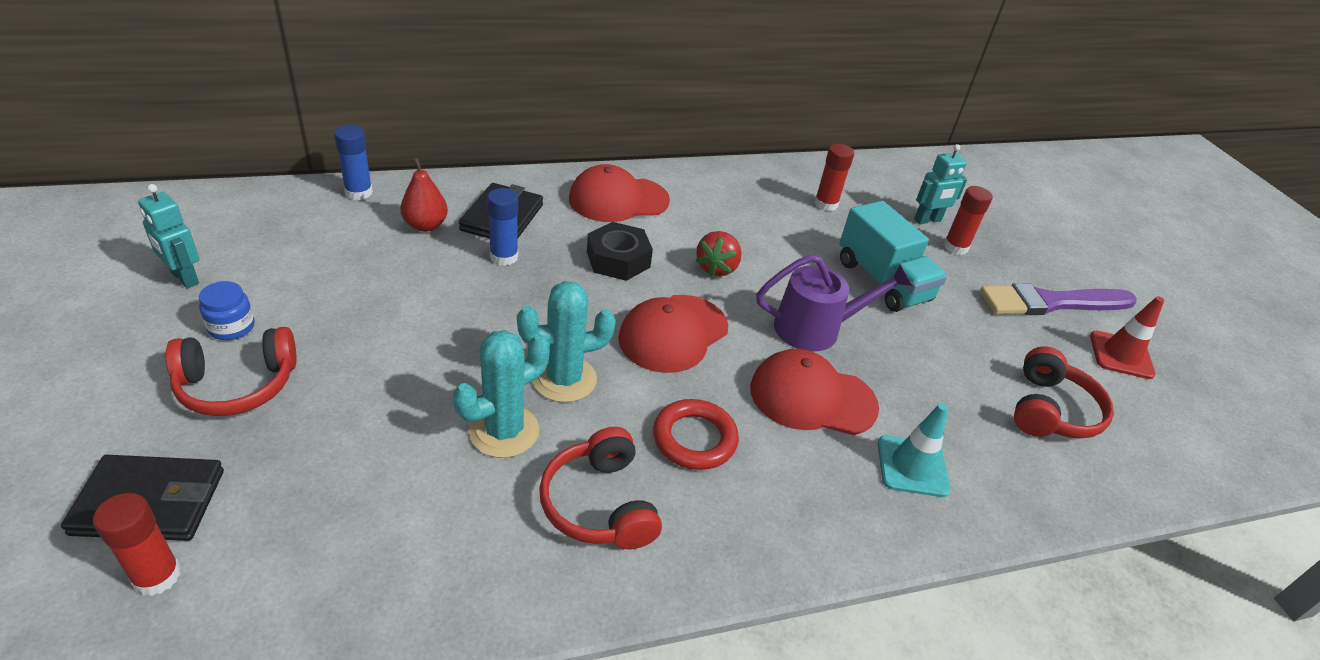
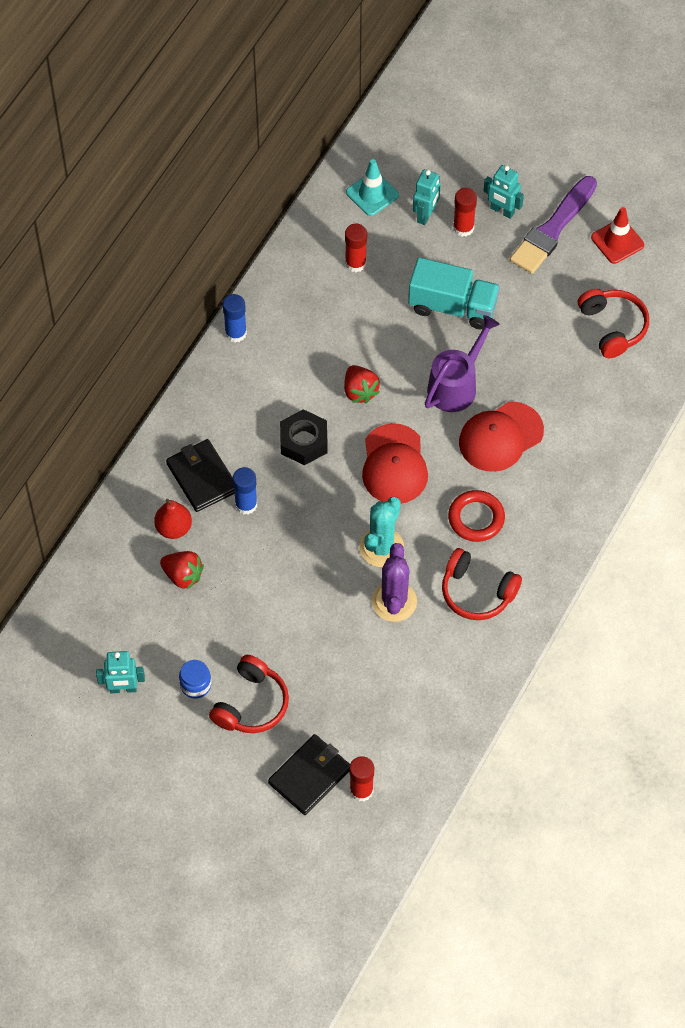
camera: 40 degrees left, 20 degrees up
(358, 192) = (100, 545): blue glue stick -> blue glue stick (235, 333)
(374, 255) = (183, 576): none -> red strawberry
(504, 431) = (394, 601): turquoise cactus -> purple cactus
(618, 199) = (240, 391): red cap -> none
(912, 466) = (581, 434): turquoise traffic cone -> turquoise traffic cone (372, 194)
(1008, 261) = (502, 211): none -> turquoise robot

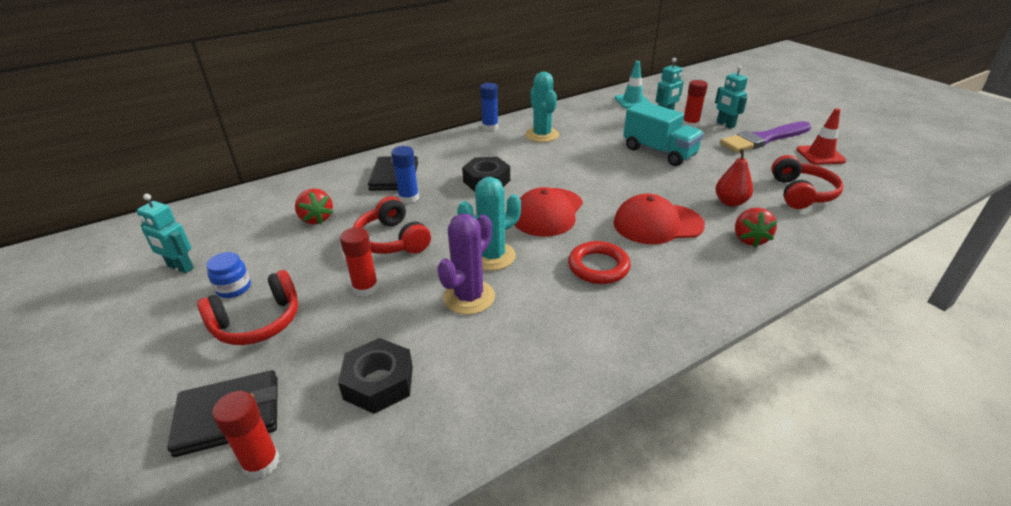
camera: 30 degrees right, 25 degrees down
(173, 528) = (343, 193): red pear -> red pear (730, 202)
(307, 325) = (542, 135): none -> turquoise cactus
(355, 263) = (599, 121): red glue stick -> red glue stick (365, 288)
(360, 391) = (553, 170): red strawberry -> red strawberry (749, 239)
(386, 705) = (379, 382): none -> black nut
(456, 385) = (635, 187): purple watering can -> none
(477, 592) = (560, 321): red headphones -> red headphones (392, 240)

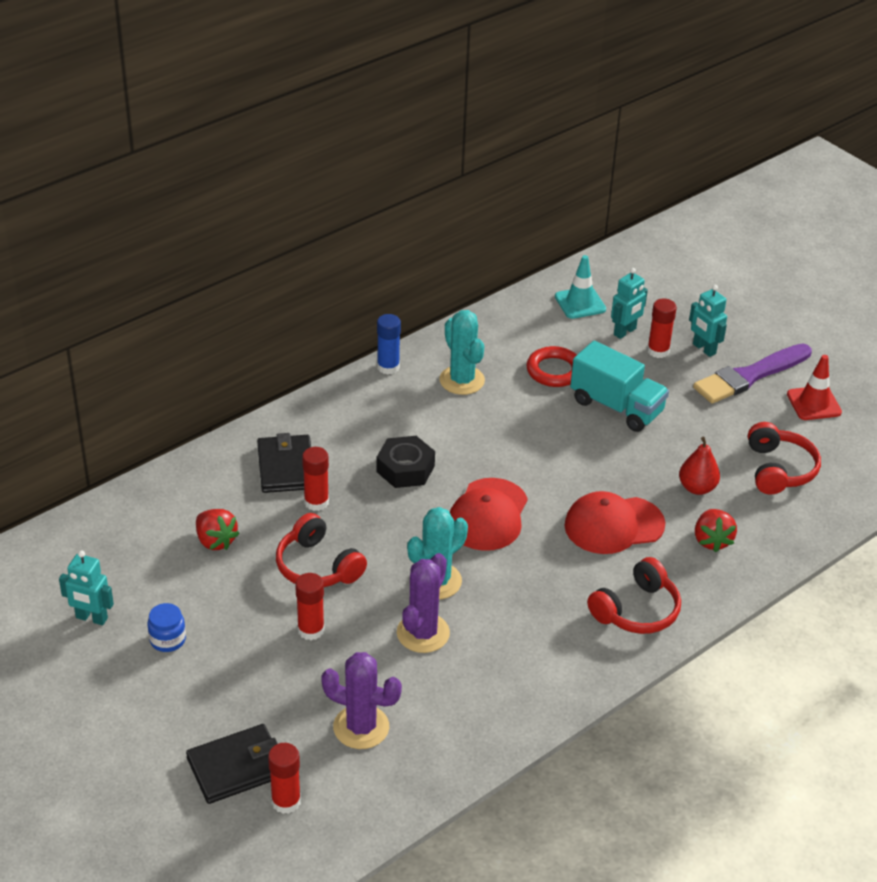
camera: 10 degrees left, 5 degrees up
(258, 322) = (215, 676): red headphones -> red headphones (636, 610)
(379, 382) = (361, 727): black nut -> purple cactus
(409, 198) = (316, 502): blue glue stick -> red glue stick
(598, 266) = (552, 587): red ring -> red ring (554, 371)

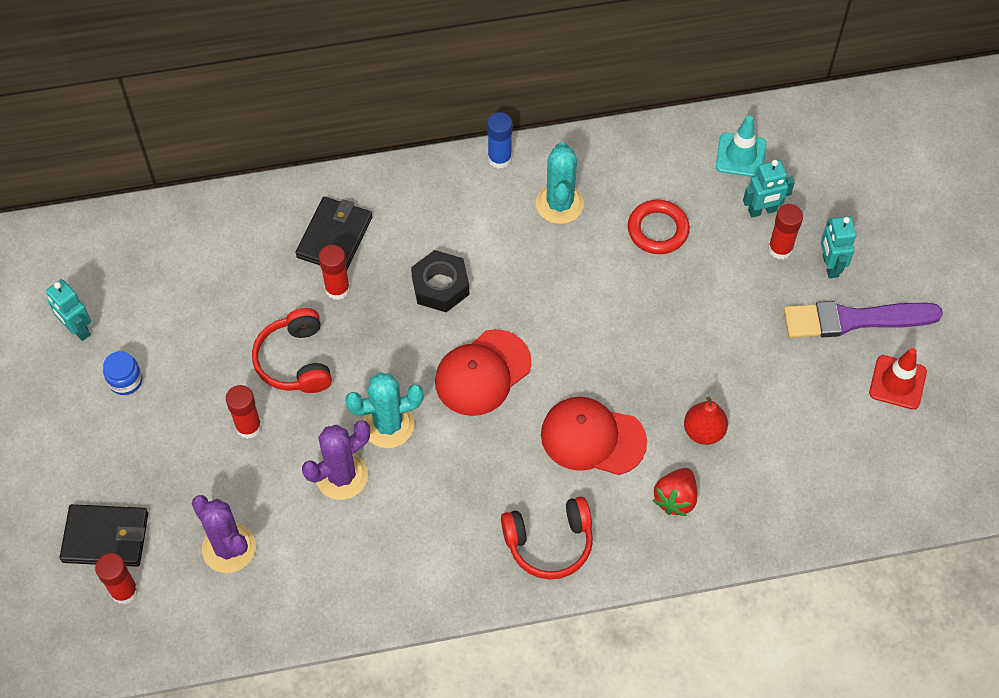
camera: 30 degrees right, 20 degrees up
(215, 541) = (225, 293): red strawberry -> none
(616, 407) = (690, 300): turquoise truck -> none
(779, 469) = (802, 446): red headphones -> none

